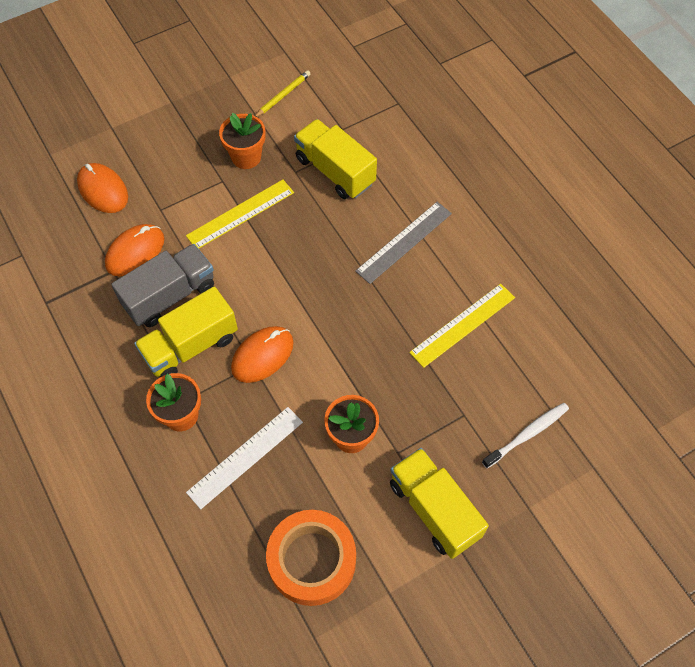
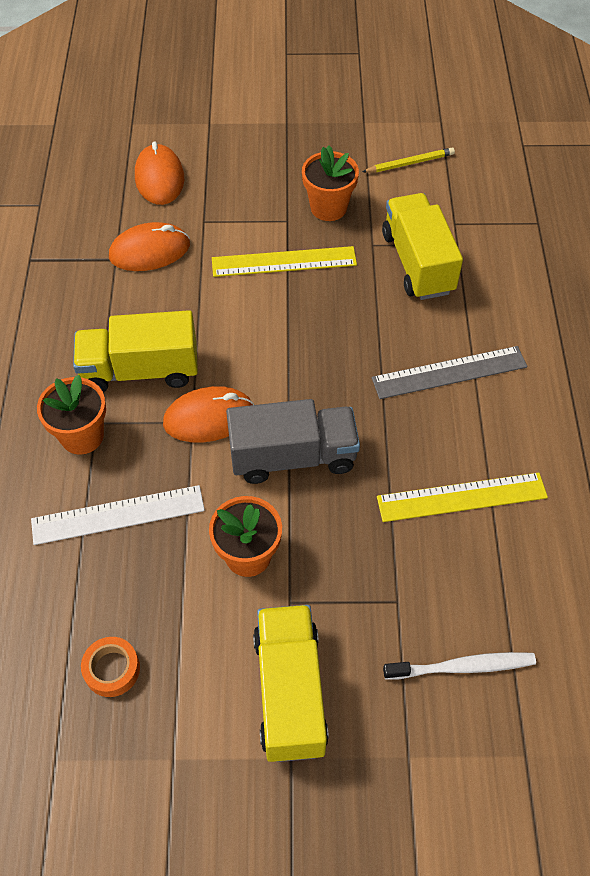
camera: 30 degrees right, 5 degrees down
(170, 295) = (154, 310): grey truck -> grey truck (293, 456)
(312, 560) = (112, 669): orange tape -> orange tape, size x0.47

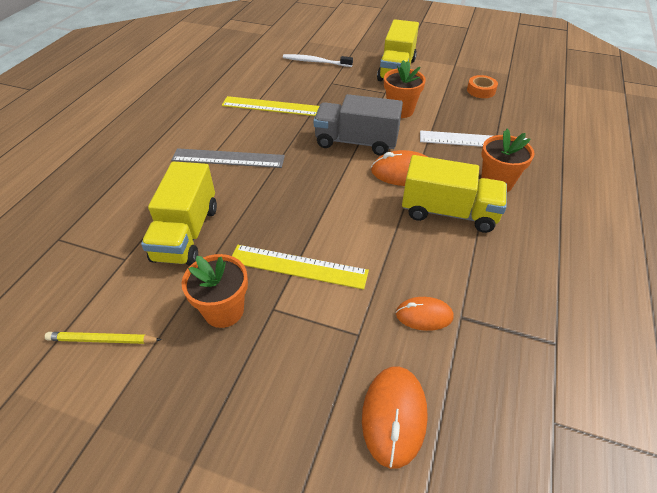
camera: 160 degrees left, 10 degrees down
(149, 251) = (424, 315): orange mouse -> orange mouse, size x0.66

